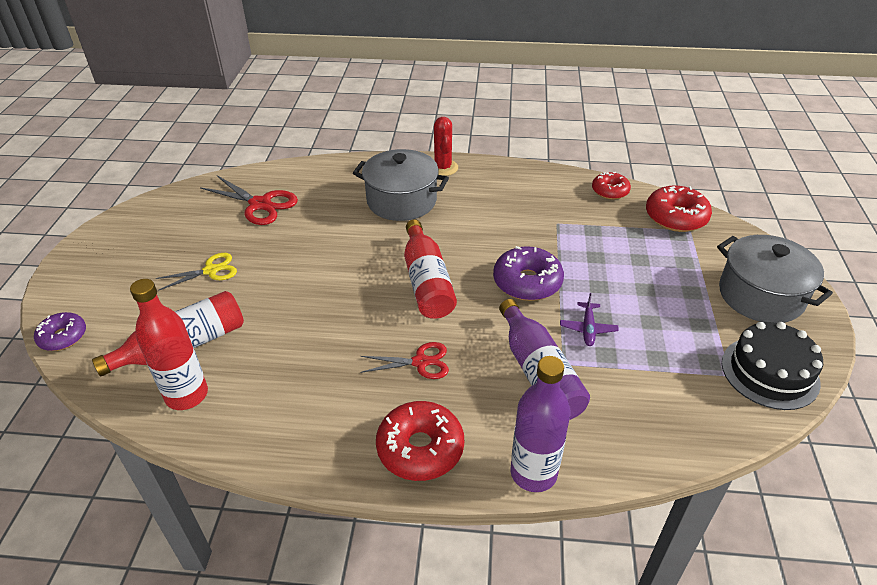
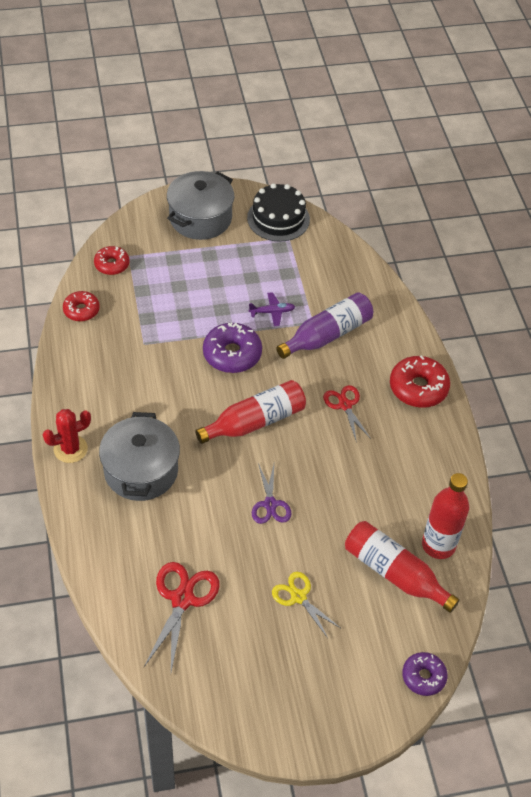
camera: 110 degrees left, 10 degrees up
(320, 272) = (270, 504): none -> purple scissors
(533, 473) = (409, 328): purple bottle -> none
(676, 217) = (112, 264): red donut -> red donut, size x0.63

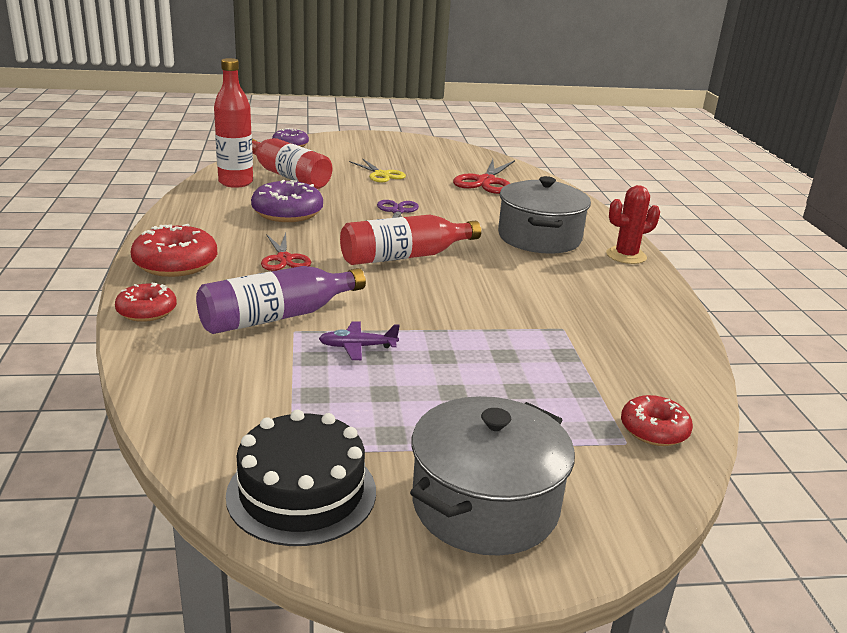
camera: 175 degrees left, 25 degrees down
(81, 310) = (678, 371): red donut -> red donut (147, 311)
(232, 354) = (429, 309): purple donut -> purple donut (287, 213)

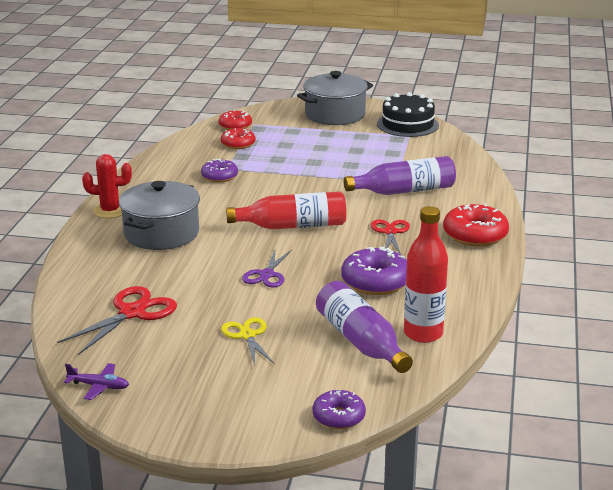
camera: 160 degrees left, 0 degrees up
(147, 311) = (488, 202): red donut -> red donut (238, 144)
(288, 176) = (361, 342): red bottle -> purple bottle
(357, 347) = (360, 170): purple plane -> purple plane (99, 386)
(557, 313) = (219, 176): none -> purple donut

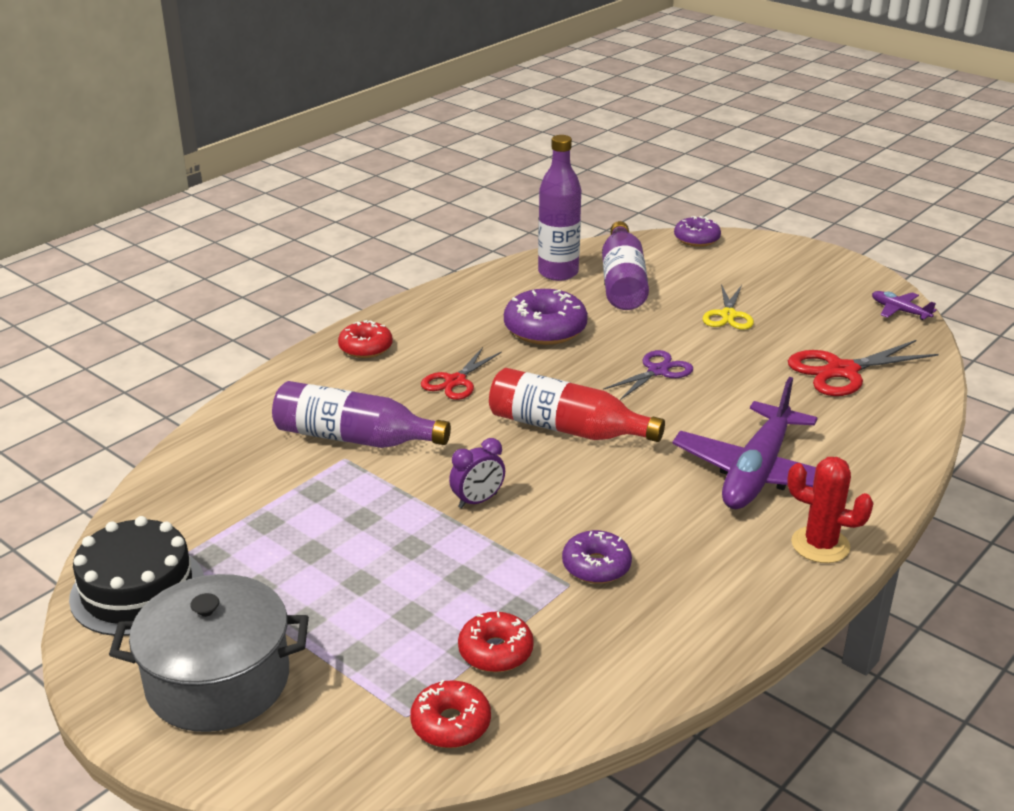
camera: 150 degrees left, 5 degrees up
(161, 233) = (757, 473): grey pot -> purple plane
(304, 184) = (477, 501): none -> purple clock
(423, 334) = (558, 273): red bottle -> purple bottle
(475, 235) = (365, 348): red donut -> red donut, size x0.63

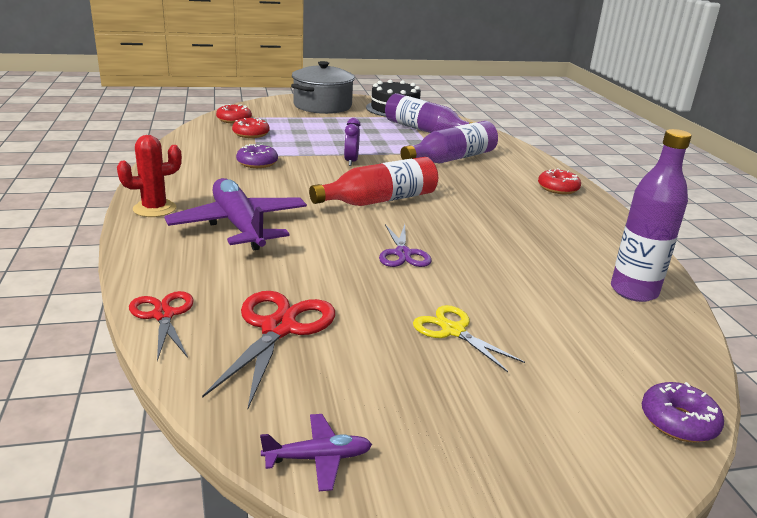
camera: 125 degrees right, 5 degrees down
(455, 381) = (480, 195): red scissors -> red scissors (163, 315)
(545, 329) = (522, 244): purple donut -> none
(623, 282) = (585, 313): purple bottle -> purple bottle (425, 130)

